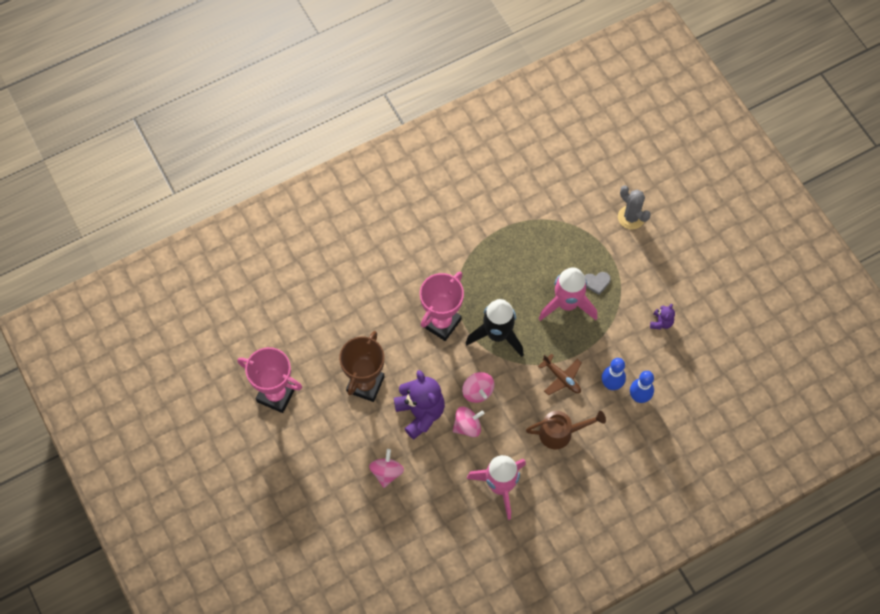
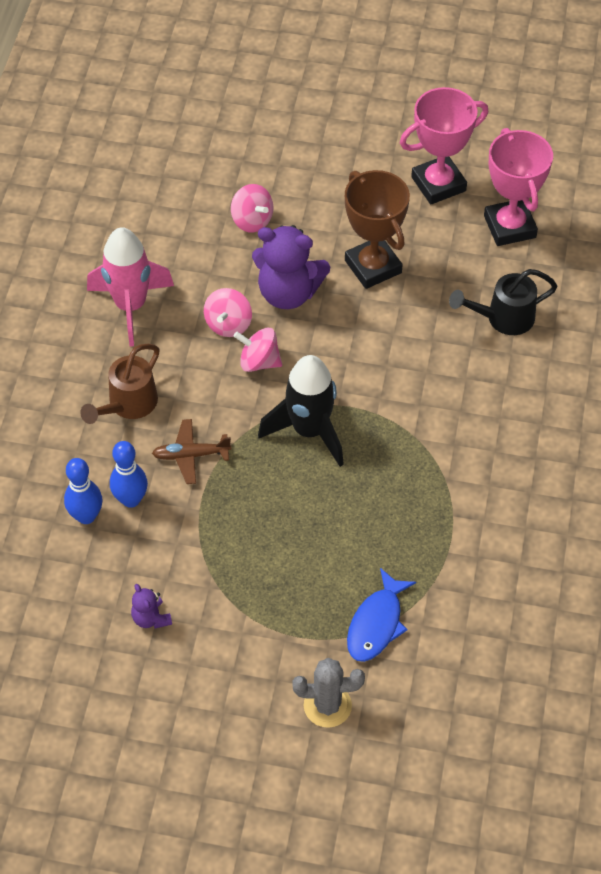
camera: 130 degrees right, 10 degrees down
(345, 296) = (503, 318): none -> black watering can
(441, 323) = (379, 386): pink trophy -> pink trophy (509, 227)
(567, 304) = (277, 533): pink rocket -> none
(573, 227) = (376, 624): none -> blue fish
(596, 282) = (274, 588): grey heart -> none

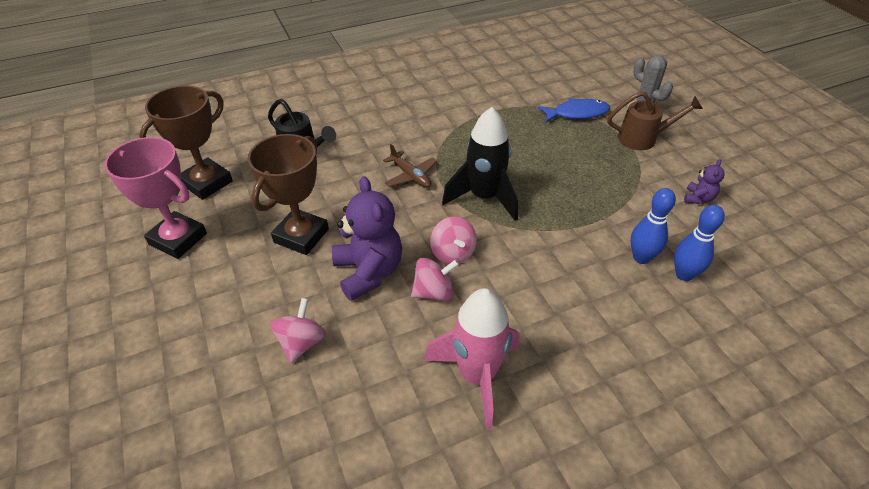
camera: 125 degrees left, 10 degrees down
(128, 404) = (572, 310): brown watering can -> brown watering can (643, 138)
(191, 455) = (570, 246): brown plane -> brown plane (411, 176)
(509, 227) = (207, 183): pink trophy -> brown trophy

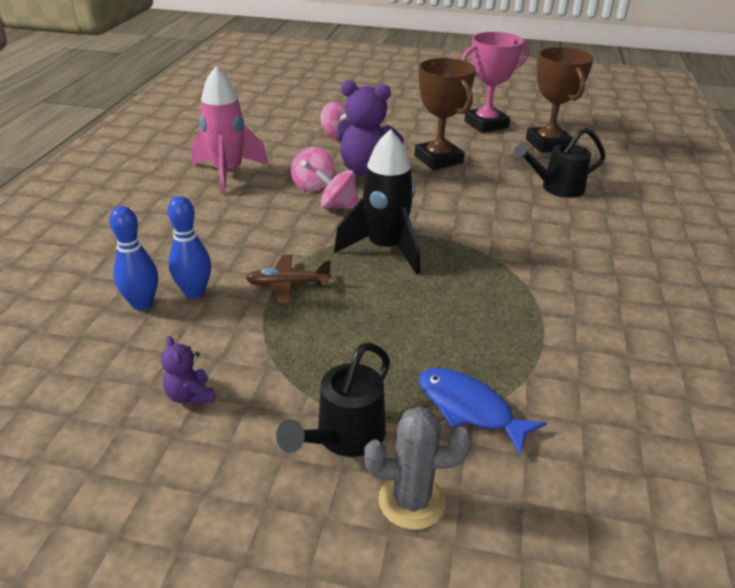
camera: 125 degrees right, 10 degrees down
(411, 176) = (463, 225): brown plane -> brown plane (287, 285)
(577, 113) = (469, 408): blue fish -> blue fish turned 105 degrees clockwise
(643, 138) = (344, 437): brown watering can -> black watering can

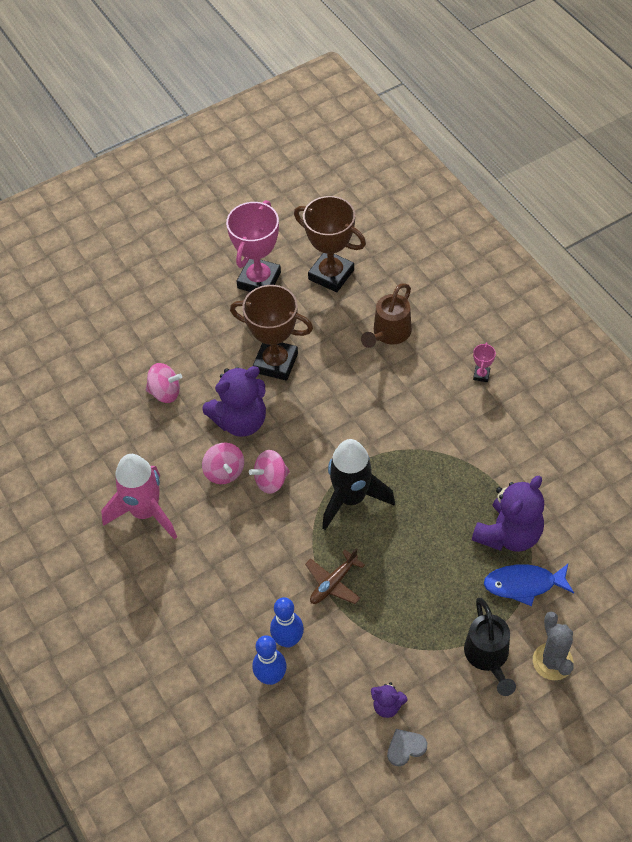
camera: 40 degrees left, 20 degrees up
(149, 442) = (405, 747): none -> grey heart
(411, 501) = (552, 661): grey cactus -> grey cactus turned 60 degrees counterclockwise
(505, 360) = (508, 534): none -> purple teddy bear
(557, 188) = (389, 333): black watering can -> brown watering can
(618, 248) = (481, 375): none -> pink trophy

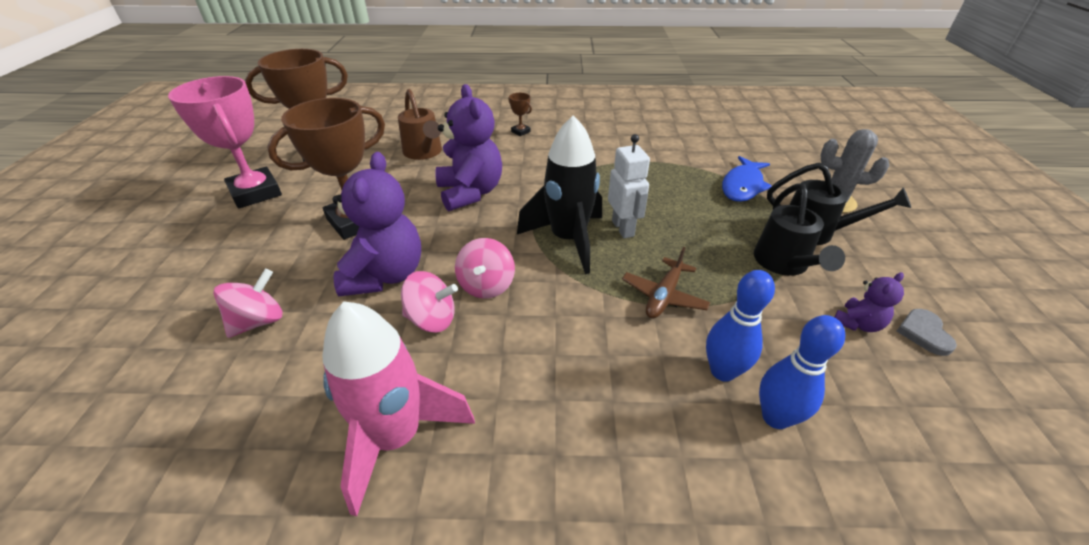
camera: 60 degrees left, 15 degrees down
(333, 583) = (664, 296): brown plane -> brown plane turned 45 degrees clockwise
(391, 525) = (623, 228): none -> white robot
(425, 645) = (783, 264): none -> black watering can
(481, 375) = (520, 131): pink trophy -> brown trophy
(508, 534) = (685, 174): purple teddy bear -> purple teddy bear (470, 193)

